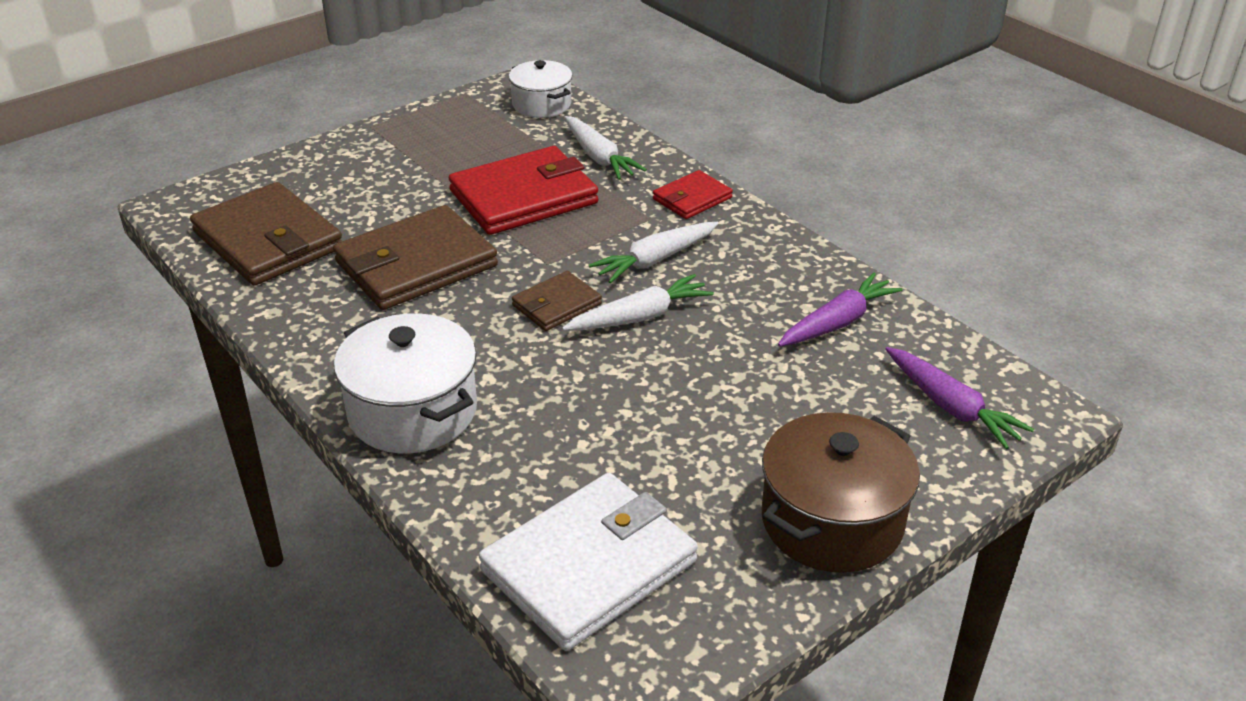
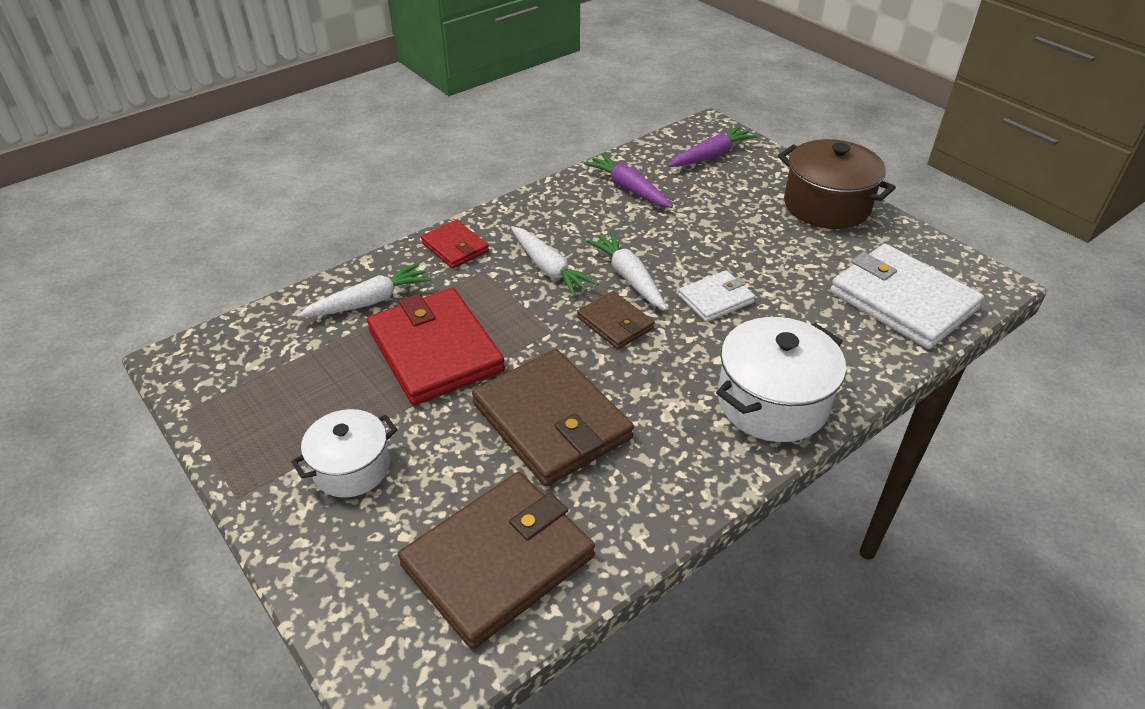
camera: 90 degrees left, 5 degrees up
(541, 104) = (241, 345): white pot -> white pot (351, 468)
(597, 383) = (716, 299): none -> white wallet

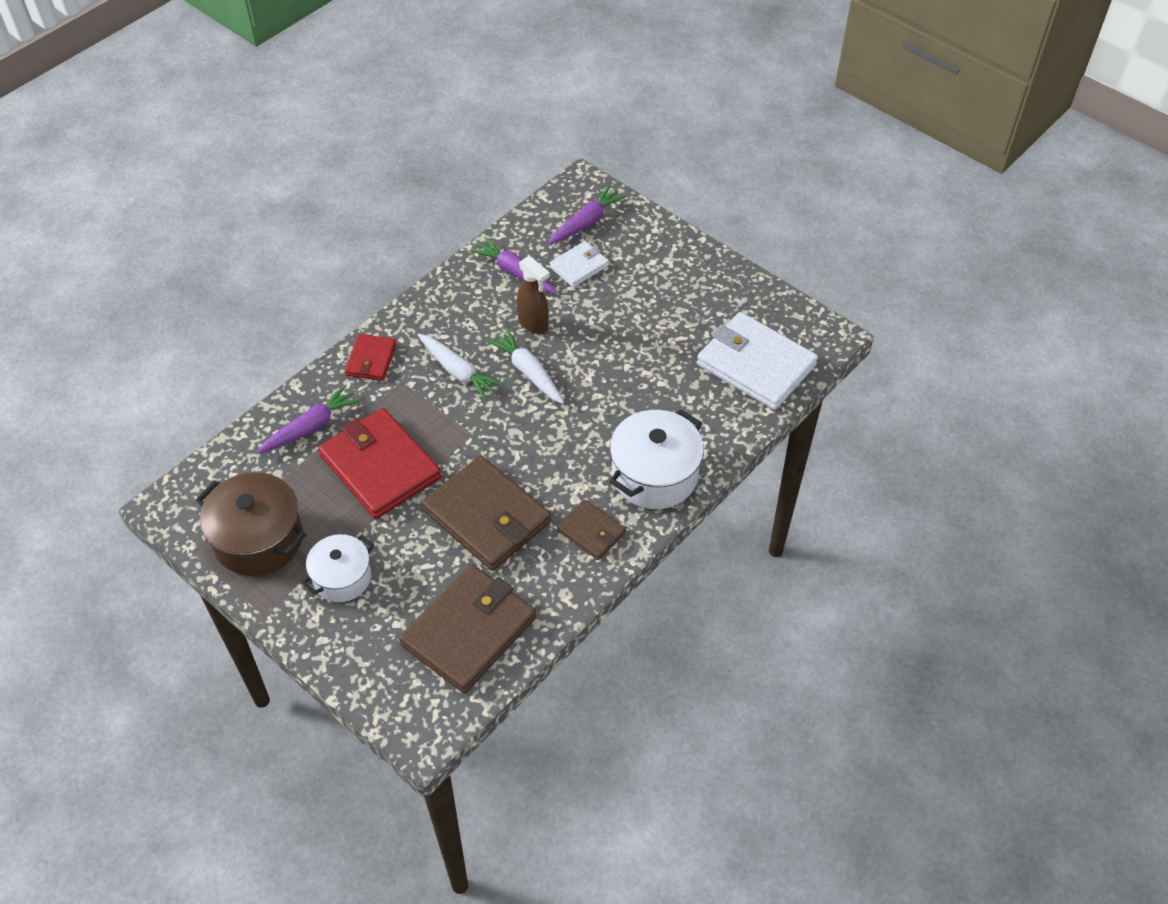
camera: 10 degrees left, 10 degrees up
(369, 301) = (311, 427): white carrot -> purple carrot
(455, 247) = (371, 360): red wallet -> red wallet turned 60 degrees clockwise
(615, 323) = (523, 419): brown wallet -> brown wallet (591, 532)
(642, 234) = (533, 324): none -> brown spray bottle
(716, 299) = (603, 384): white wallet -> white wallet (579, 266)
(826, 205) = (693, 269): brown pot -> brown pot (258, 539)

